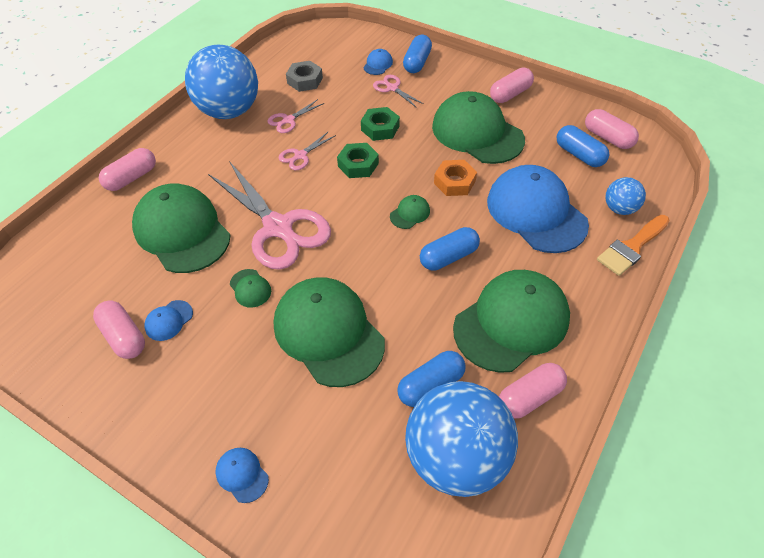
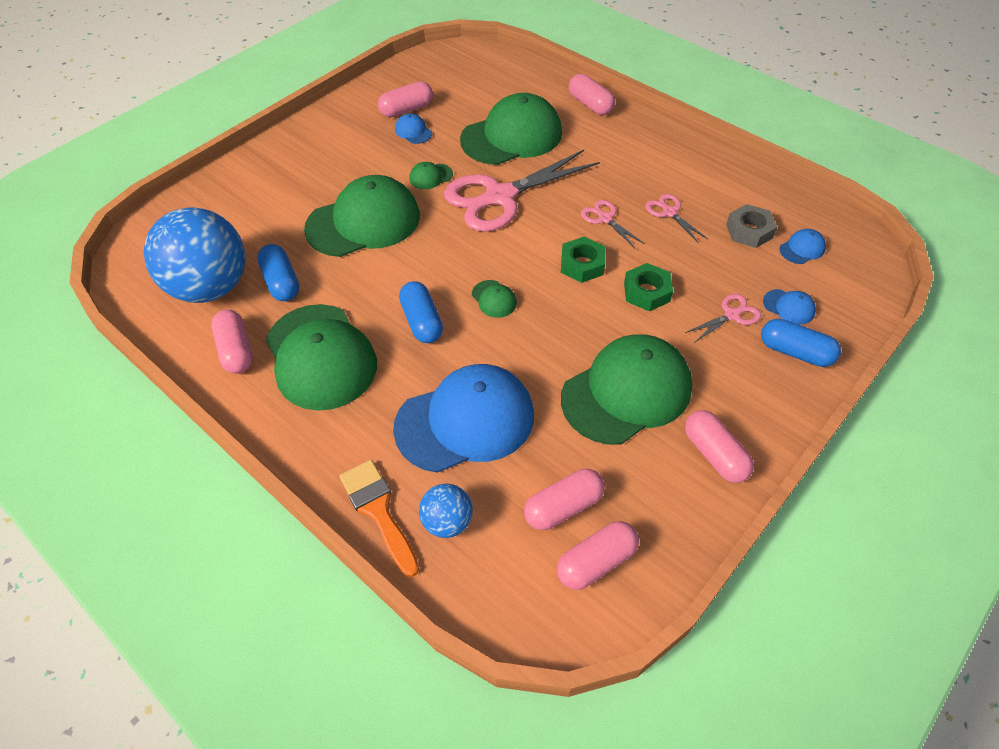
camera: 100 degrees right, 0 degrees up
(229, 111) = (689, 167): blue ball -> none
(242, 475) = (261, 168): blue cap -> blue cap (802, 248)
(454, 182) = (536, 348): orange nut -> none
(579, 155) = (563, 507): blue capsule -> pink capsule

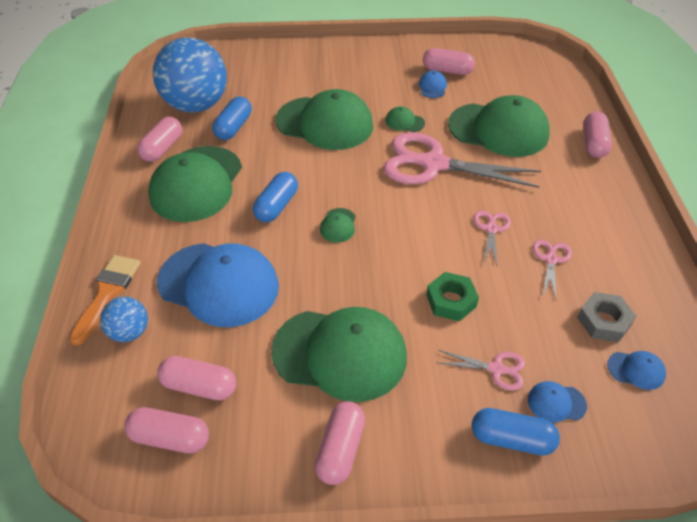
camera: 45 degrees right, 5 degrees down
(582, 264) = (429, 247): green nut -> none
(789, 307) = (556, 403): blue cap -> blue cap turned 105 degrees clockwise
(795, 352) = (511, 439): blue capsule -> blue capsule turned 60 degrees counterclockwise

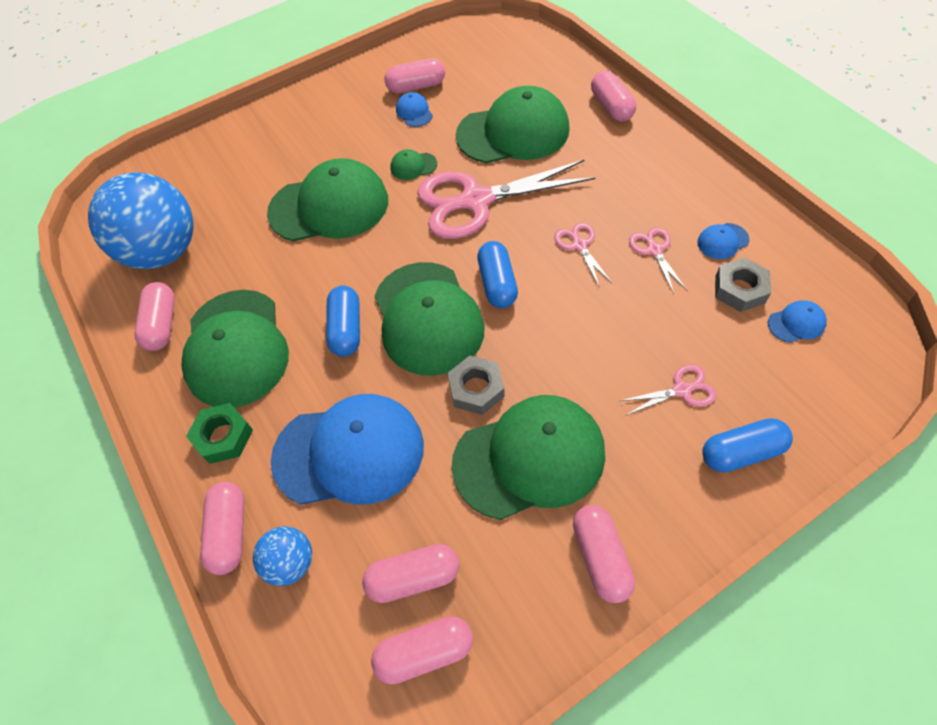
camera: 25 degrees left, 10 degrees up
(107, 293) = (229, 532): orange brush -> pink capsule
(233, 127) = (229, 259): blue capsule -> blue capsule (497, 283)
(337, 288) = (476, 389): none -> grey nut
(338, 225) = (428, 318): green cap -> green cap, size x2.48
(451, 301) = (594, 342): green nut -> green nut (223, 436)
(556, 403) = (754, 394): blue cap -> blue cap (722, 241)

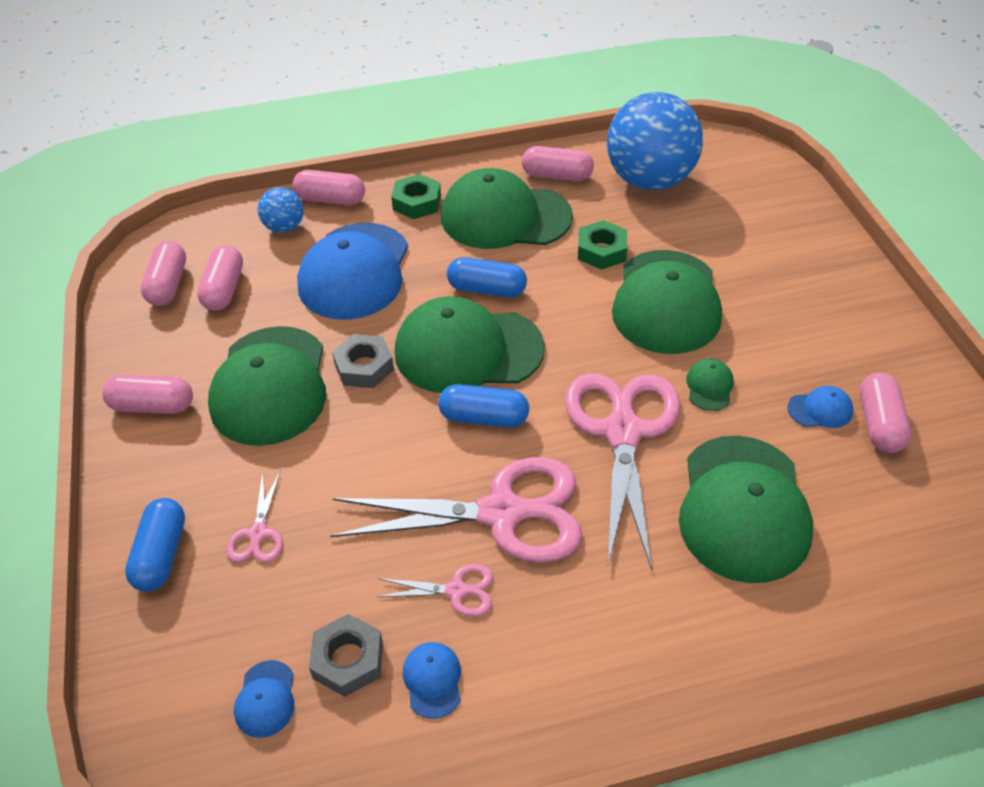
camera: 105 degrees right, 10 degrees down
(273, 261) = (602, 251): none -> green nut
(579, 245) = (503, 513): pink scissors -> pink scissors, size x2.26
(611, 107) = (767, 656): pink capsule -> none

